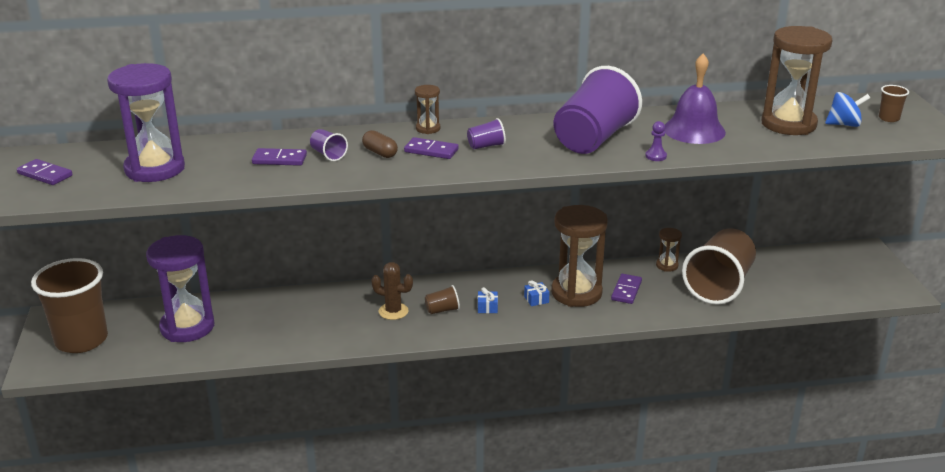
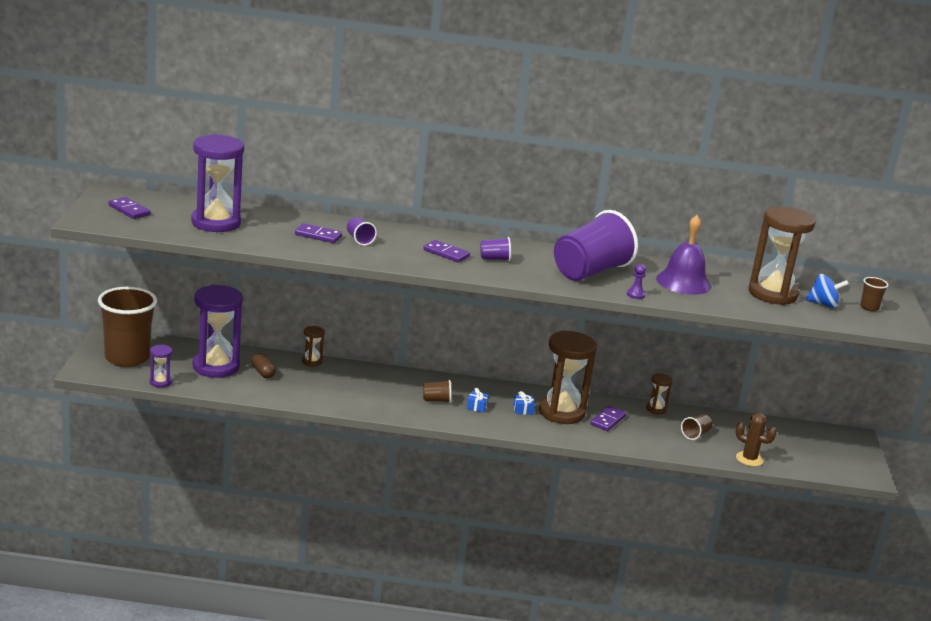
camera: 10 degrees right, 5 degrees down
(129, 363) = (160, 382): none -> purple hourglass
(380, 153) = (402, 246): brown capsule -> brown capsule (263, 372)
(393, 311) = (393, 392): brown cactus -> brown cactus (749, 459)
(428, 128) = (452, 236): brown hourglass -> brown hourglass (312, 361)
(719, 285) = (695, 434): brown cup -> brown cup, size x0.41

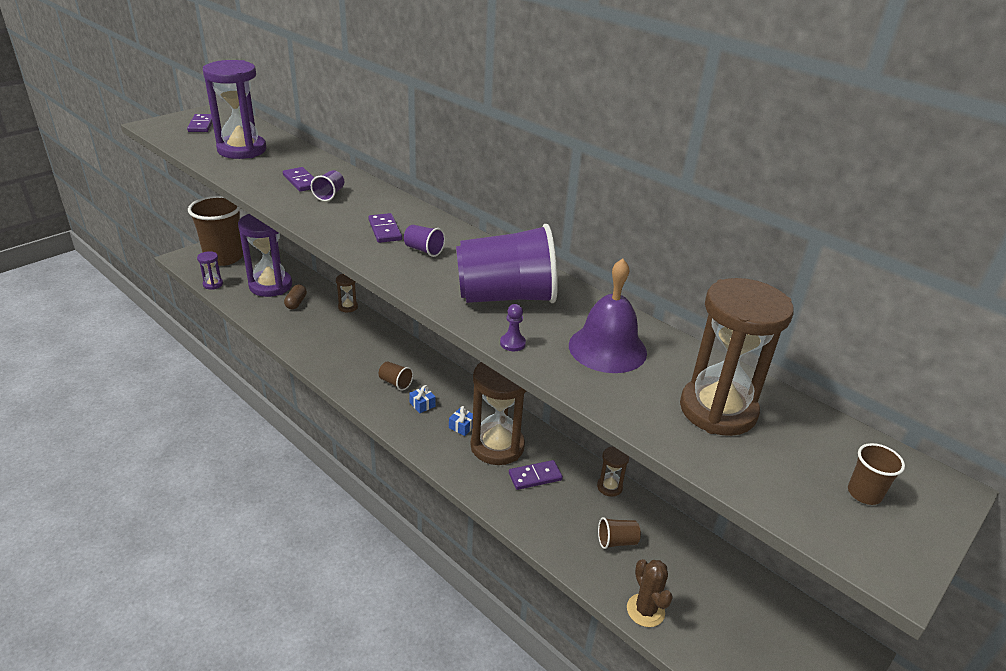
camera: 40 degrees right, 10 degrees up
(823, 304) = (783, 457): blue spinning top -> none

